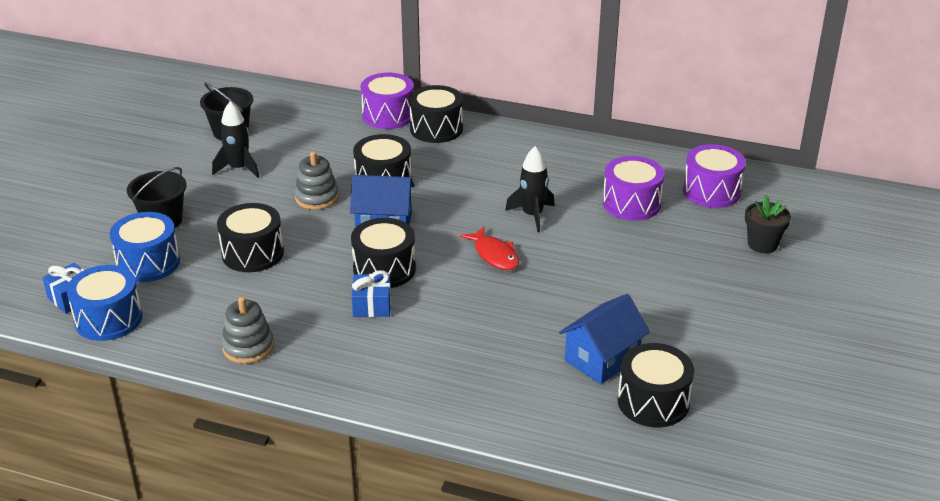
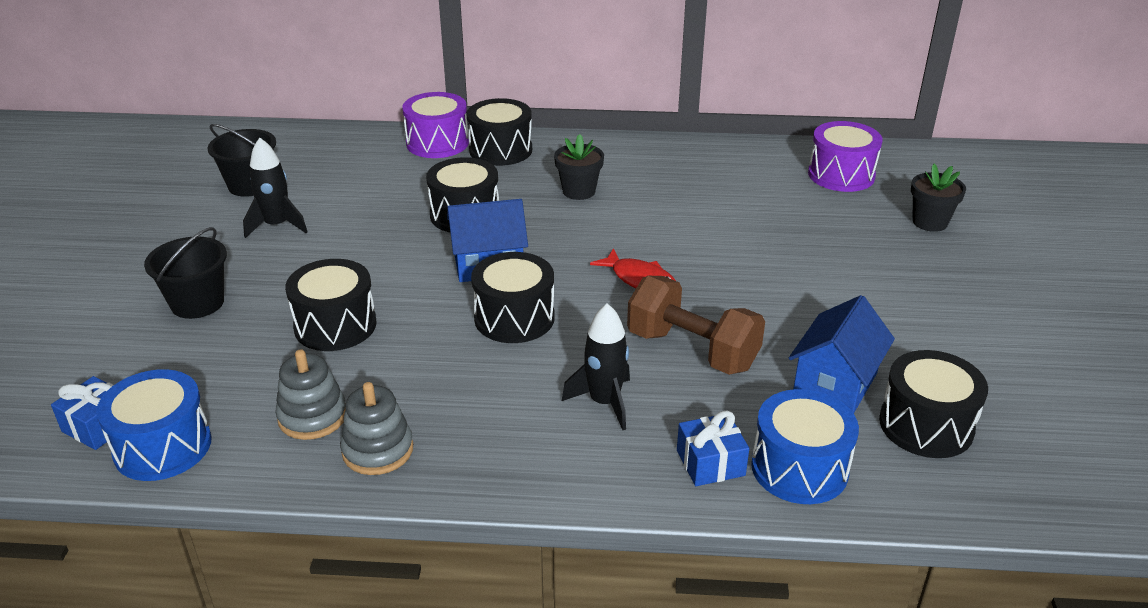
camera: 15 degrees left, 0 degrees up
(148, 263) = (196, 360): blue drum -> blue drum (799, 468)
(317, 197) = (391, 245): grey stacking toy -> grey stacking toy (312, 416)
(372, 305) = (519, 366): blue gift -> blue gift (710, 463)
(482, 174) = (579, 191): none -> black flower pot
(506, 316) = (692, 350): none -> brown dumbbell
(532, 215) = (660, 228): black rocket -> black rocket (604, 402)
(631, 203) = (763, 200): purple drum -> none

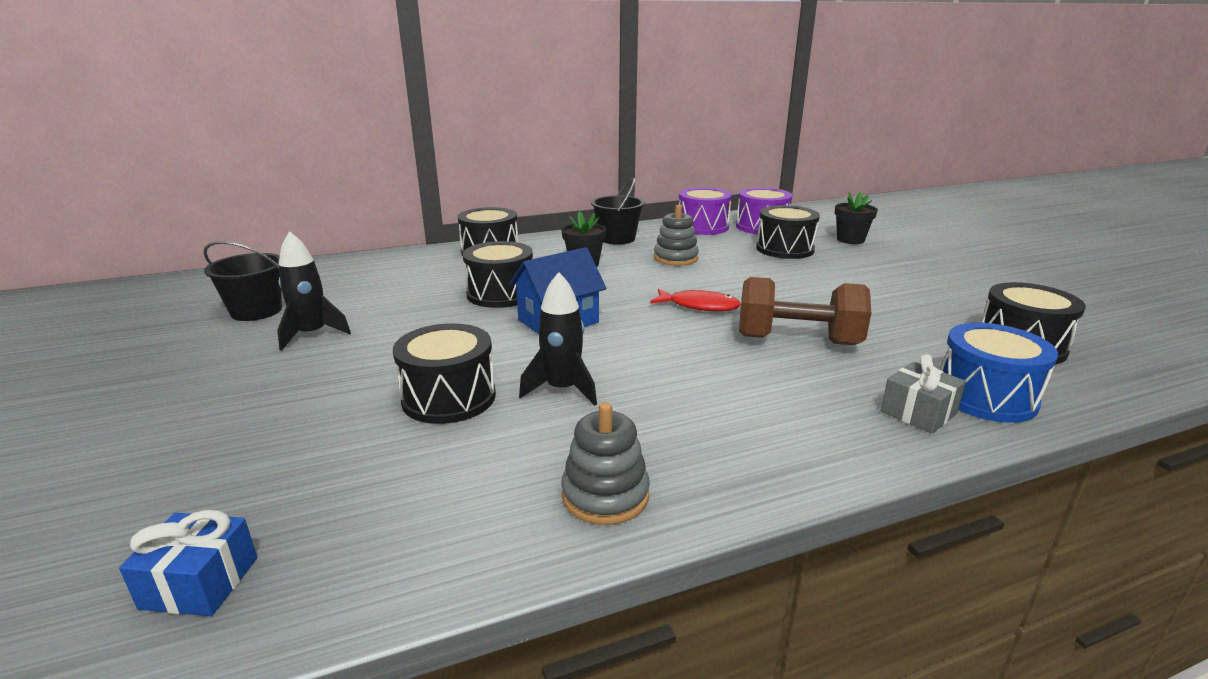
camera: 25 degrees left, 10 degrees down
(163, 446) = (319, 578): blue drum -> none
(197, 303) = (262, 415): black bucket -> black bucket (617, 239)
(312, 416) = (498, 485): grey stacking toy -> grey stacking toy (675, 258)
(437, 143) = (428, 256): purple drum -> purple drum (702, 227)
(514, 318) = (624, 352): black drum -> black drum (785, 249)
(604, 402) = (776, 393): black rocket -> black rocket (562, 389)
(710, 463) = (918, 412): blue gift -> grey gift
(835, 383) = (925, 336): blue house -> none

